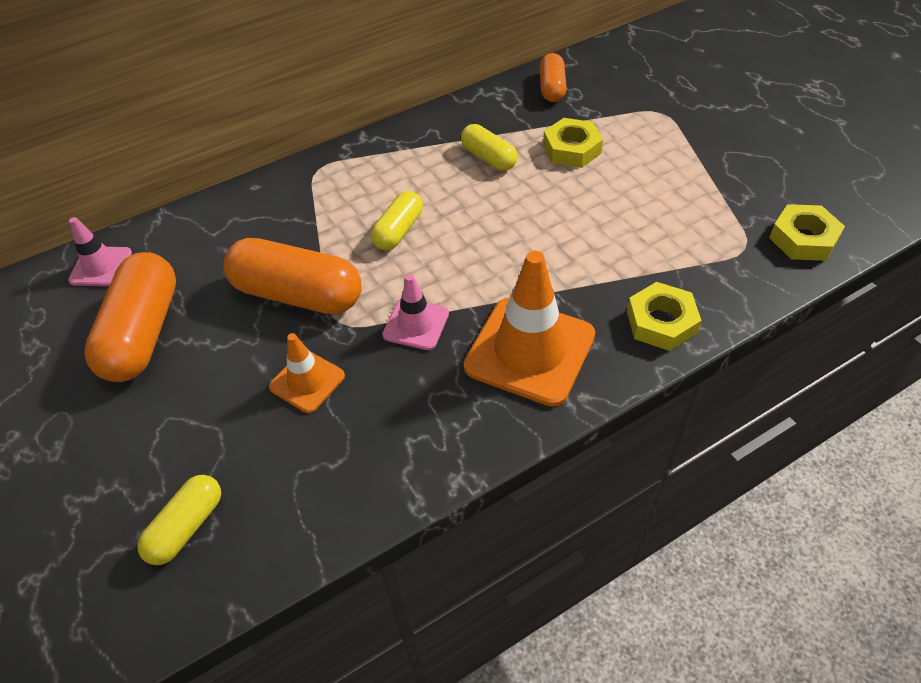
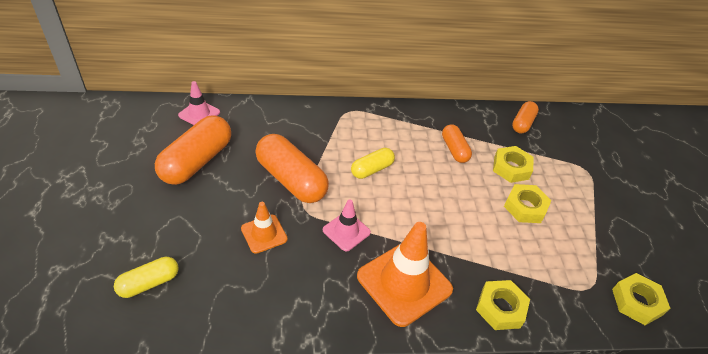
camera: 20 degrees right, 5 degrees down
(488, 158) = (454, 150): yellow capsule -> orange capsule
(617, 189) = (525, 207): none -> yellow nut

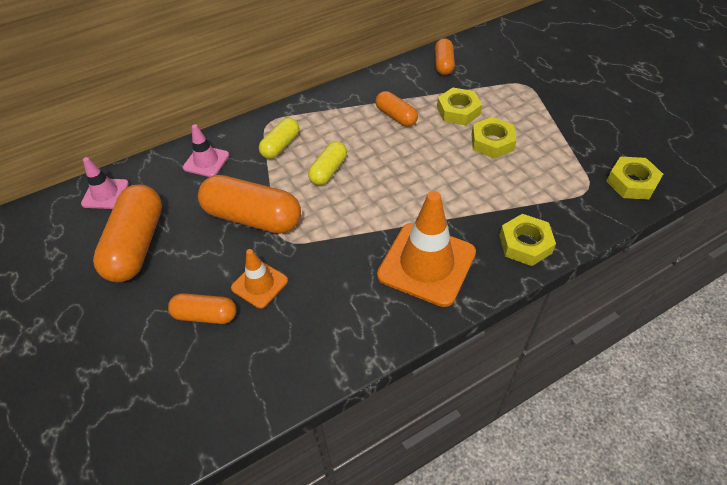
camera: 20 degrees left, 5 degrees up
(149, 283) = (168, 394): yellow capsule -> yellow capsule (281, 146)
(211, 238) = (205, 315): none -> orange capsule
(346, 231) = (341, 242): pink traffic cone -> pink traffic cone (206, 161)

